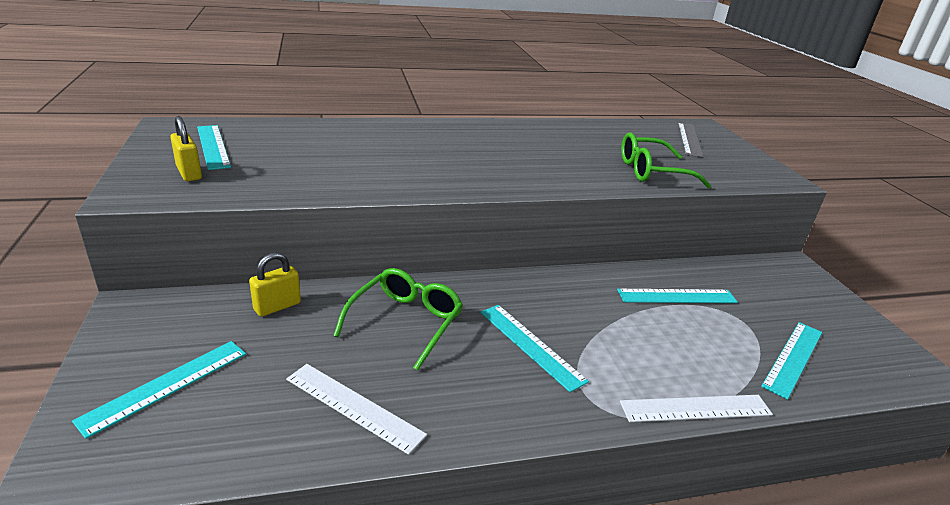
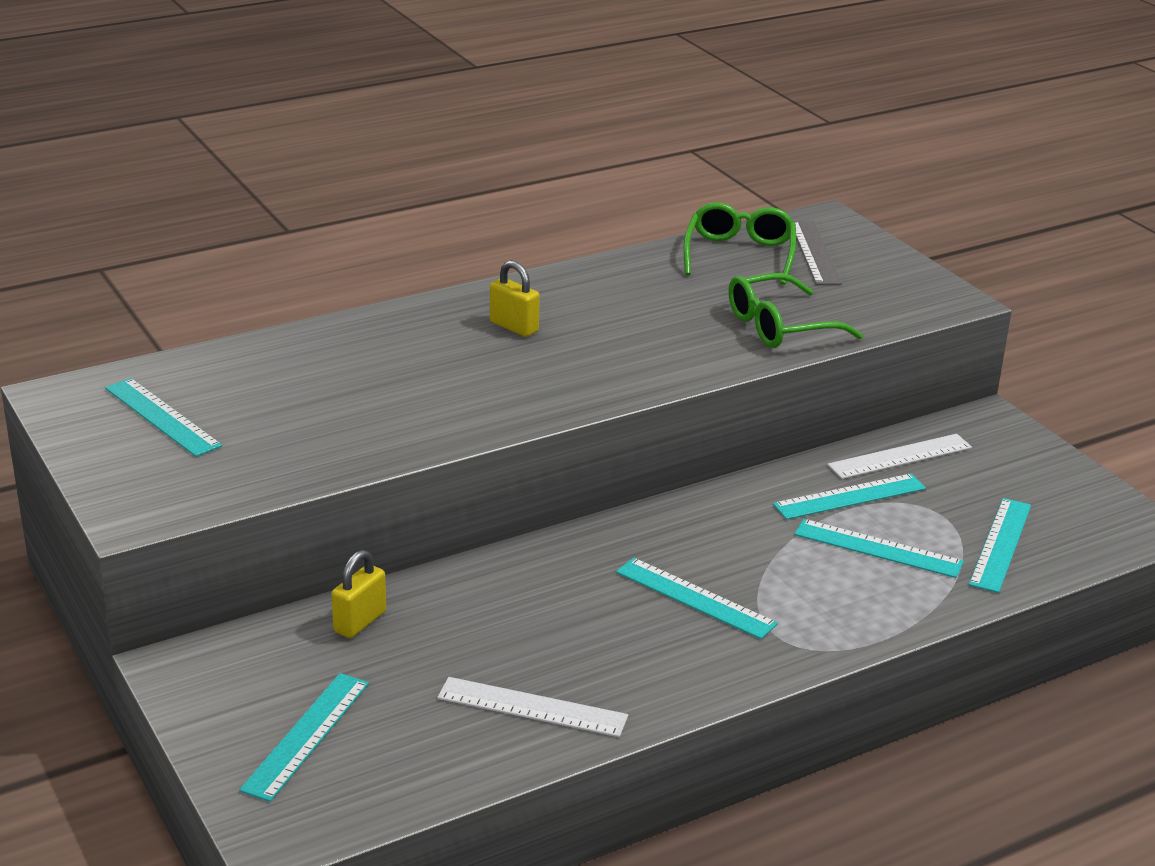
camera: 15 degrees left, 0 degrees up
(189, 173) = (176, 467): yellow padlock -> yellow padlock (514, 327)
(406, 322) = (532, 604): green glasses -> green glasses (739, 254)
(689, 339) = (878, 548): none -> turquoise ruler
(695, 408) = (902, 624): white ruler -> white ruler (900, 456)

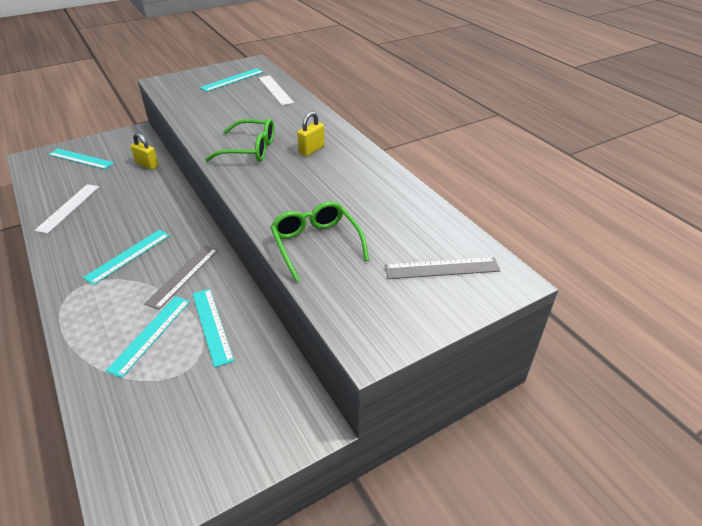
camera: 90 degrees right, 10 degrees up
(739, 254) = (426, 231): green glasses -> green glasses (250, 149)
(743, 532) = (183, 275): none -> grey ruler
(900, 456) = (259, 357): white ruler -> white ruler (275, 90)
(1000, 544) = (136, 404): turquoise ruler -> none

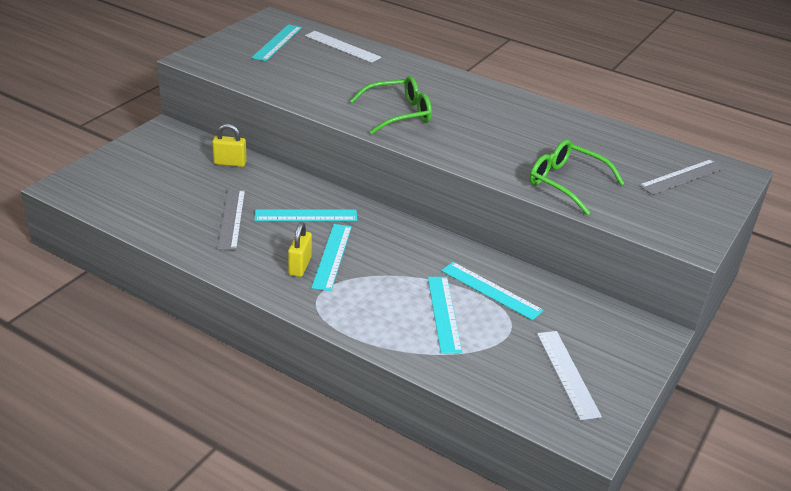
camera: 30 degrees left, 5 degrees down
(68, 208) = (197, 228): white ruler -> white ruler (567, 373)
(81, 159) = (135, 173): turquoise ruler -> turquoise ruler (306, 215)
(183, 275) = (412, 258): grey ruler -> grey ruler (231, 219)
(311, 150) = (460, 102): yellow padlock -> yellow padlock (300, 266)

